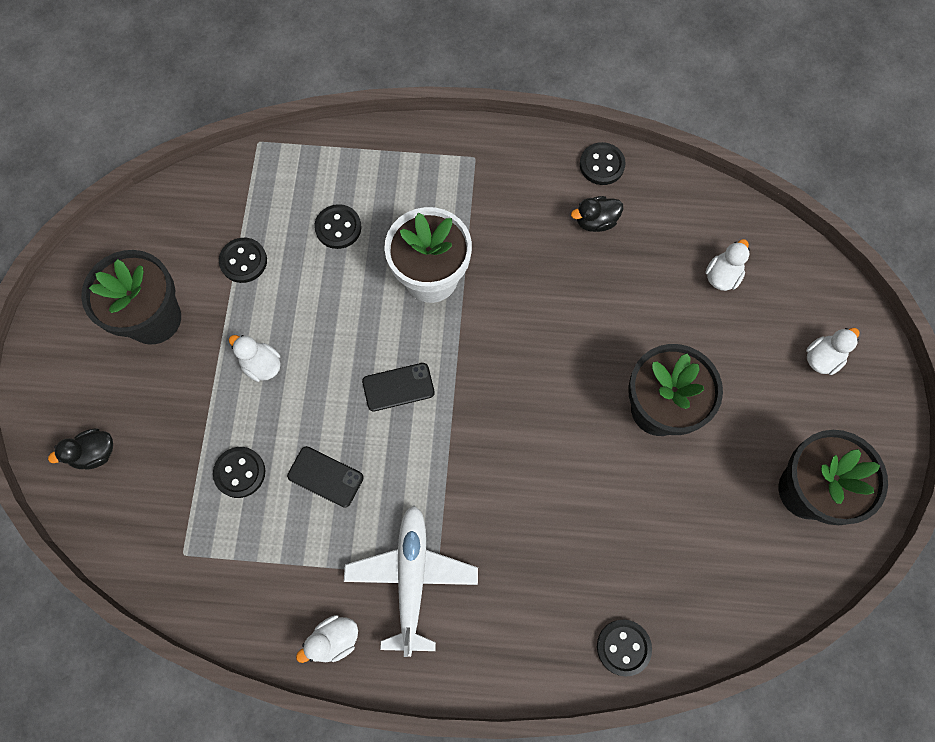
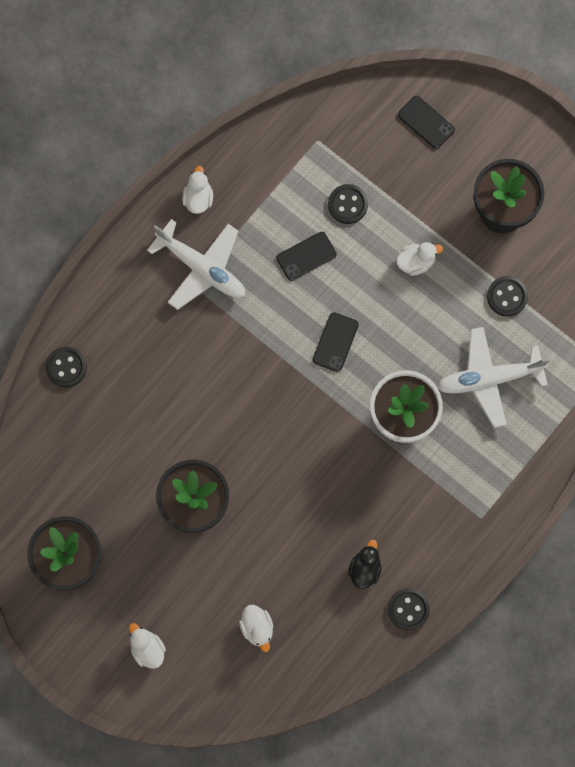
camera: 125 degrees right, 5 degrees up
(95, 453) = (426, 122): black duck -> black phone
(338, 228) = (489, 379): black button -> white plane
(822, 358) = (147, 649): white duck -> white duck turned 150 degrees clockwise

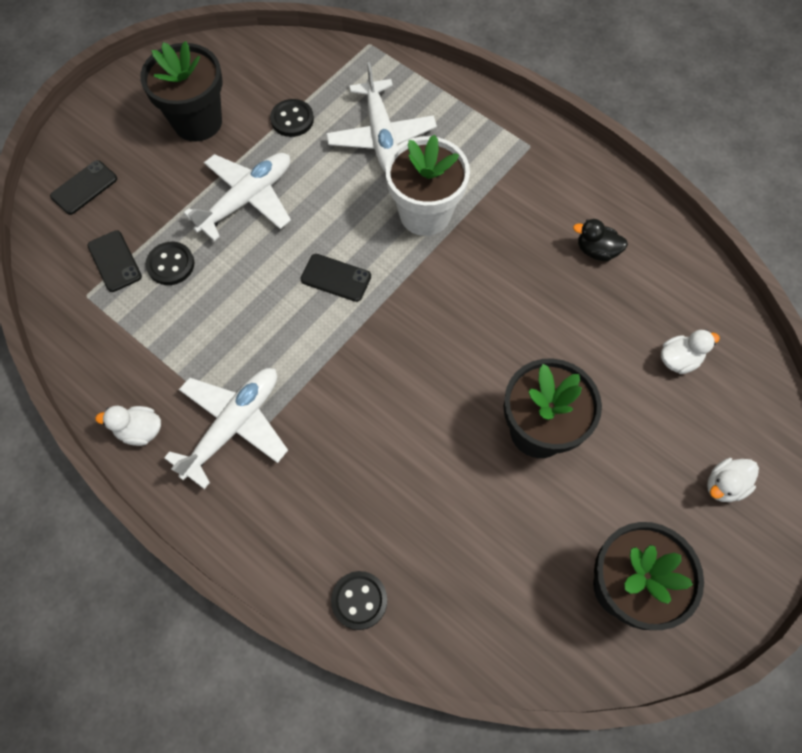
camera: 90 degrees left, 10 degrees down
(306, 256) = (229, 308): black phone -> black phone (114, 261)
(408, 609) = (635, 211): black button -> none
(416, 262) = (247, 199): white duck -> white plane

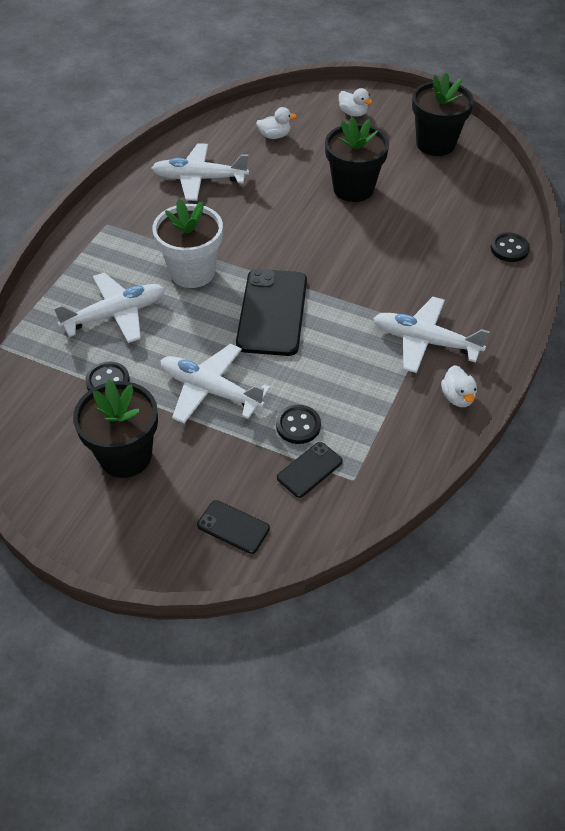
camera: 105 degrees left, 15 degrees down
(336, 278) = (272, 312): black phone -> black phone, size x1.99
(596, 251) = (199, 179): black duck -> white plane
(679, 359) = (274, 136): white duck -> white duck turned 120 degrees clockwise

